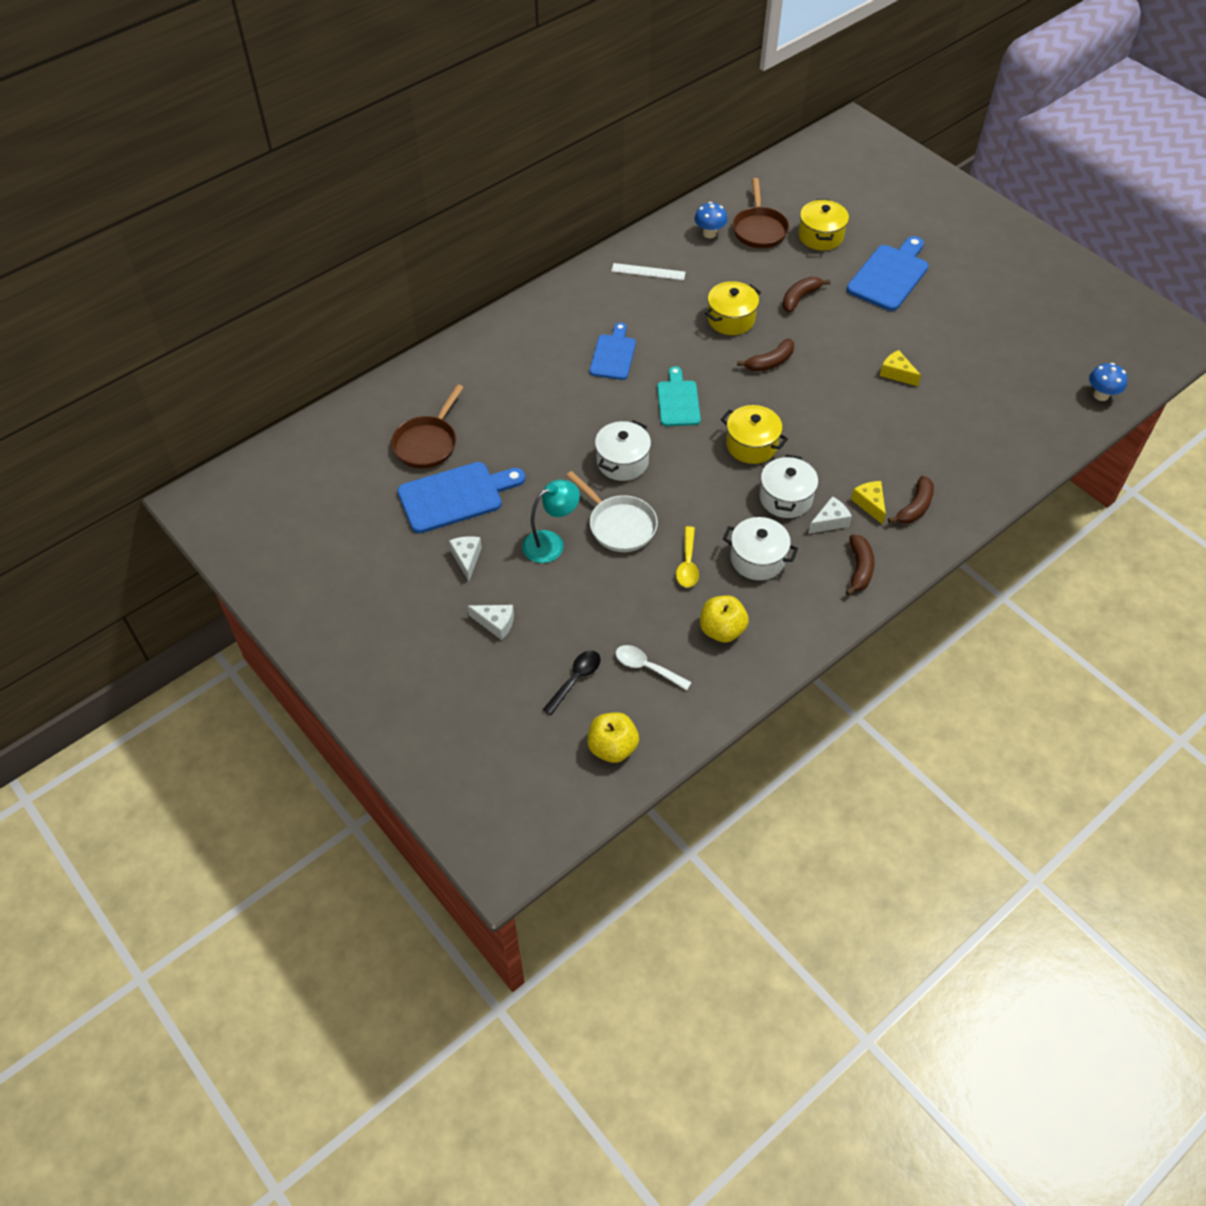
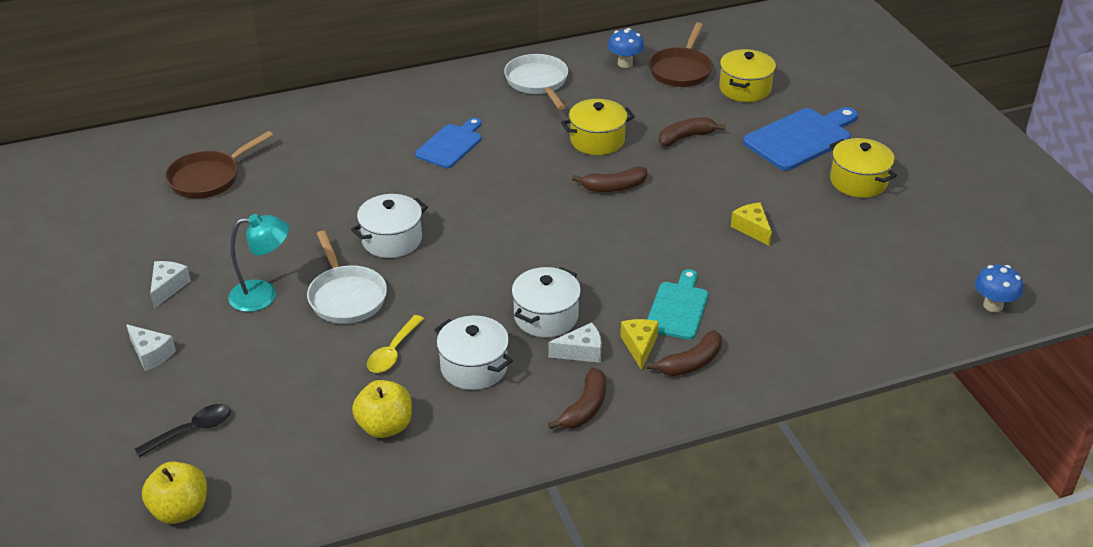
camera: 20 degrees right, 15 degrees down
(455, 496) = (200, 229): blue cutting board -> none
(647, 667) = (276, 440): white spoon -> none
(648, 272) = (538, 82): white ruler -> white pan
(678, 401) = (489, 199): turquoise cutting board -> turquoise cutting board (678, 308)
(751, 445) = (542, 257): yellow pot -> yellow pot (858, 181)

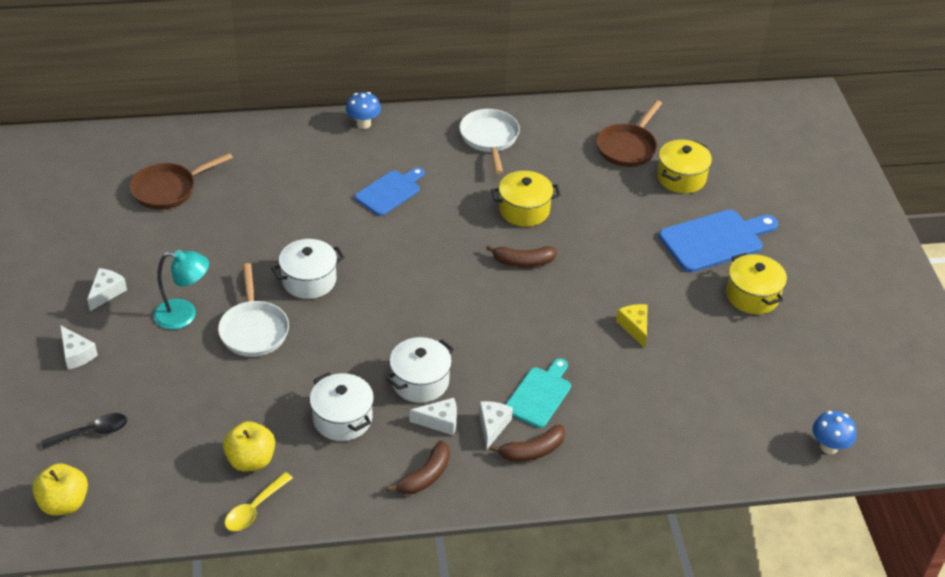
camera: 10 degrees right, 5 degrees up
(393, 352) = (278, 391): yellow spoon -> yellow spoon (254, 509)
(625, 63) = (577, 131): blue mushroom -> blue mushroom (363, 124)
(639, 346) = (492, 426): yellow cheese -> white cheese
(686, 137) = (607, 221): brown banana -> none

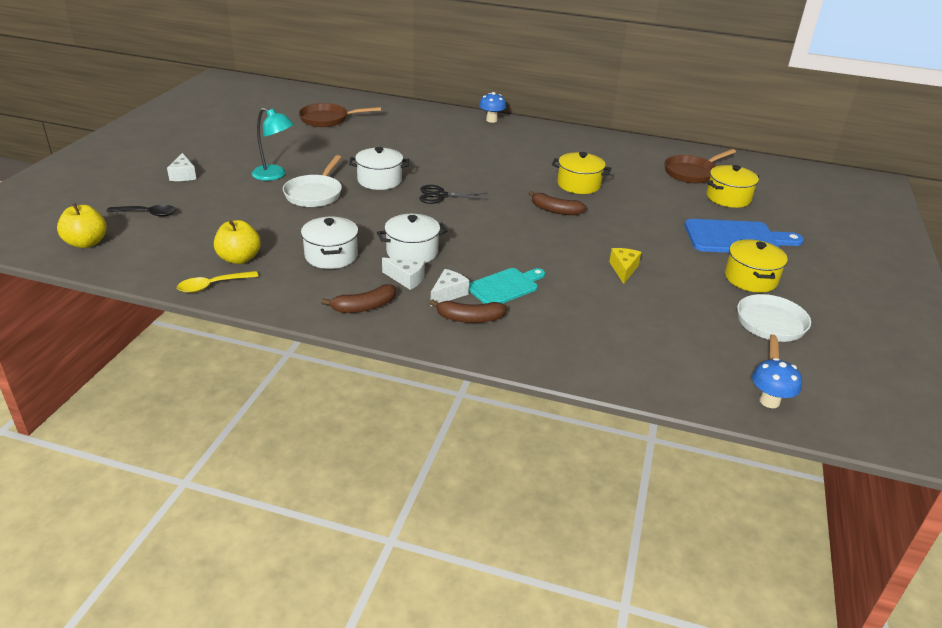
camera: 25 degrees right, 10 degrees down
(106, 292) = (236, 153): white cheese -> none
(390, 191) = (481, 153): blue cutting board -> none
(392, 282) = (441, 196): none -> black scissors
(489, 139) = (580, 146): white pan -> white pan (770, 327)

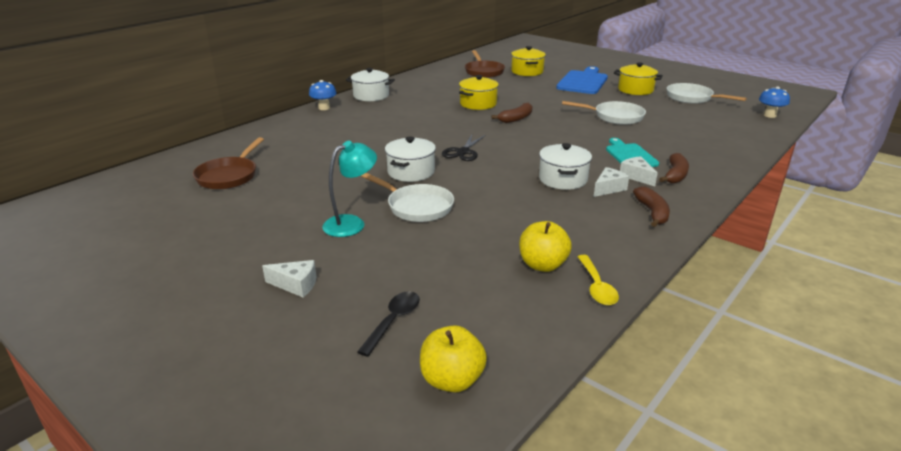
camera: 65 degrees left, 5 degrees down
(331, 256) = (555, 215): white pot -> white pot (371, 96)
(624, 269) = (615, 117): yellow cheese -> white pan

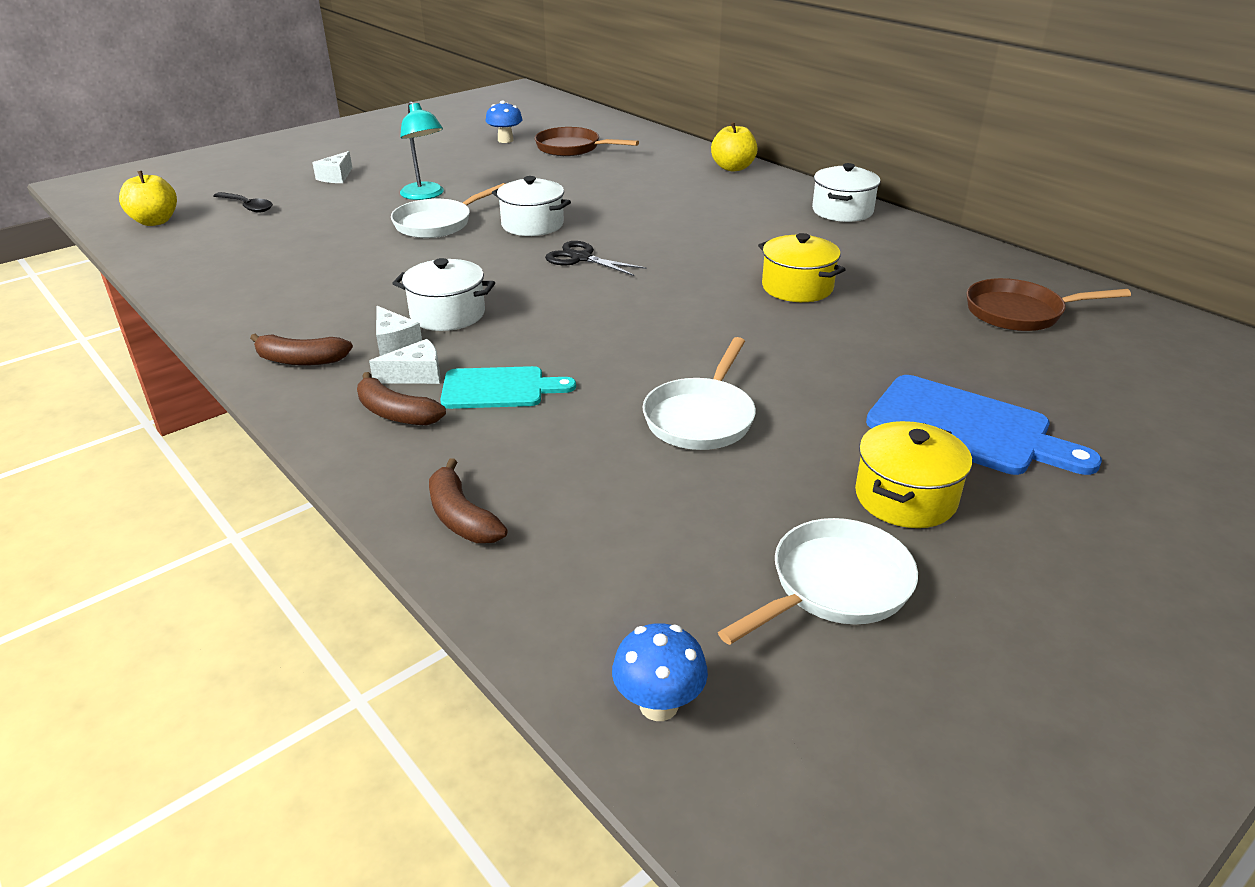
camera: 100 degrees right, 5 degrees up
(324, 108) = (784, 183): blue mushroom -> blue mushroom (505, 140)
(516, 118) = (712, 312): brown banana -> brown banana (461, 517)
(527, 72) = (1038, 364): yellow pot -> none
(542, 265) = (259, 272): yellow apple -> yellow apple (733, 168)
(596, 287) = (193, 292): yellow spoon -> none

